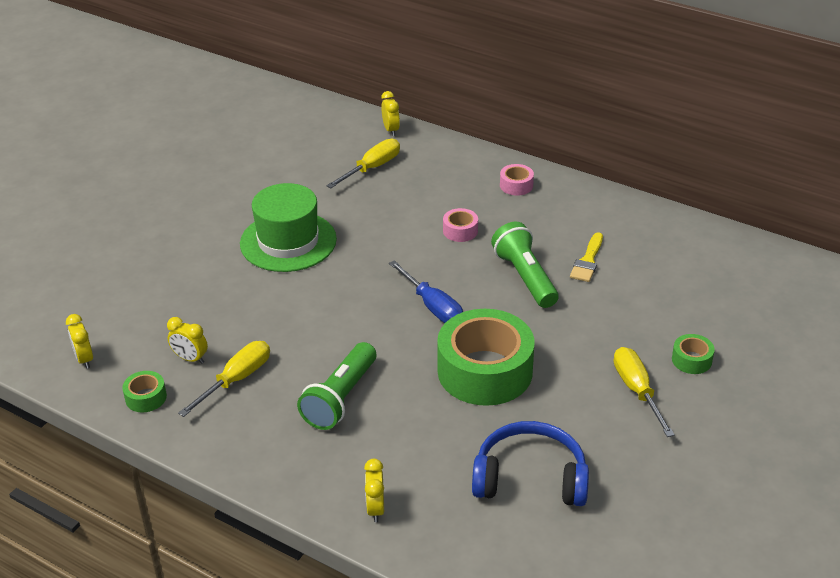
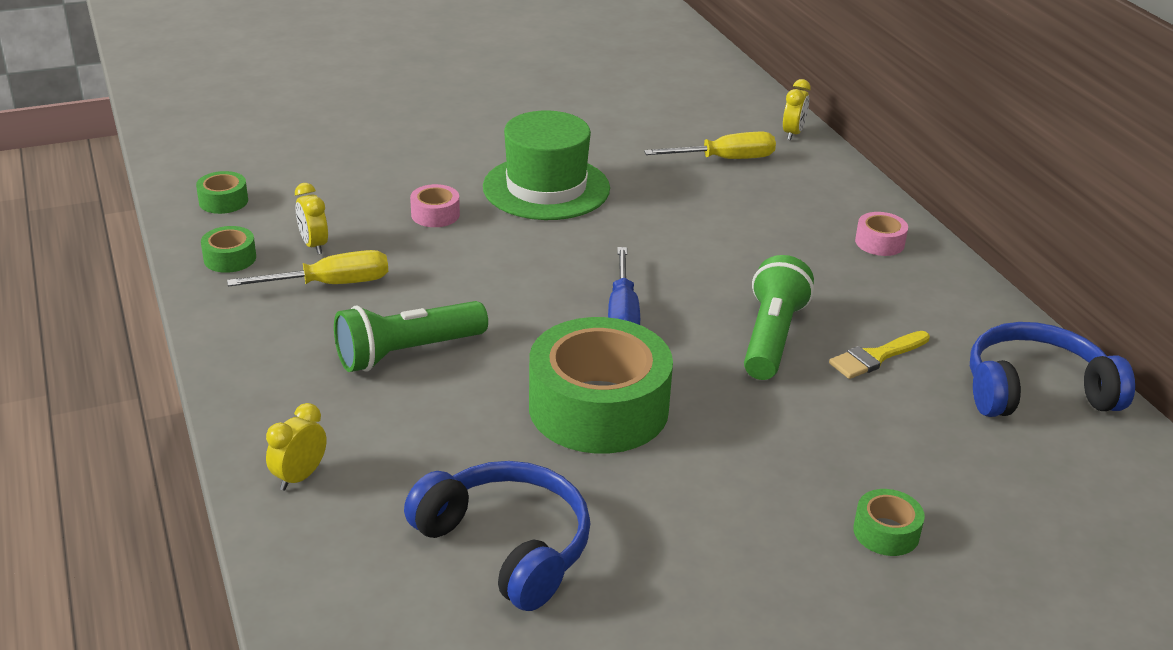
camera: 35 degrees right, 5 degrees down
(84, 359) = (223, 201): yellow clock -> green tape
(460, 231) = (751, 258): pink tape -> pink tape (435, 214)
(637, 390) = (764, 527): yellow screwdriver -> none
(678, 240) = (1035, 390): none -> blue headphones

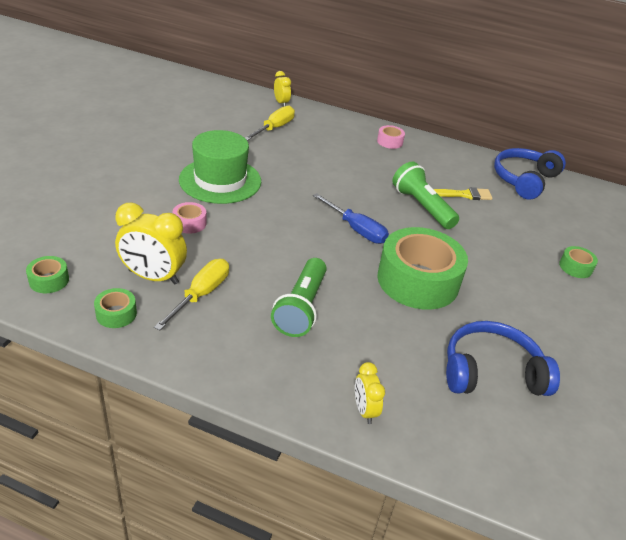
camera: 50 degrees left, 5 degrees up
(314, 245) = (153, 277): yellow clock -> yellow clock, size x1.80
(876, 357) = (465, 195): yellow brush -> yellow brush turned 105 degrees counterclockwise

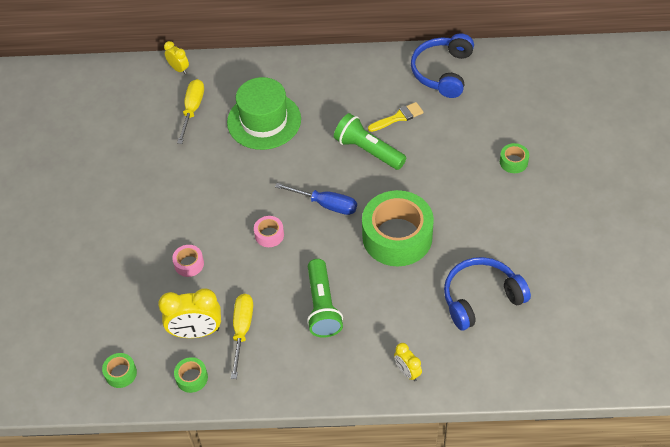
camera: 15 degrees left, 15 degrees up
(220, 180) = (184, 202): green hat -> green hat (264, 121)
(389, 142) = (305, 77): pink tape -> pink tape (269, 235)

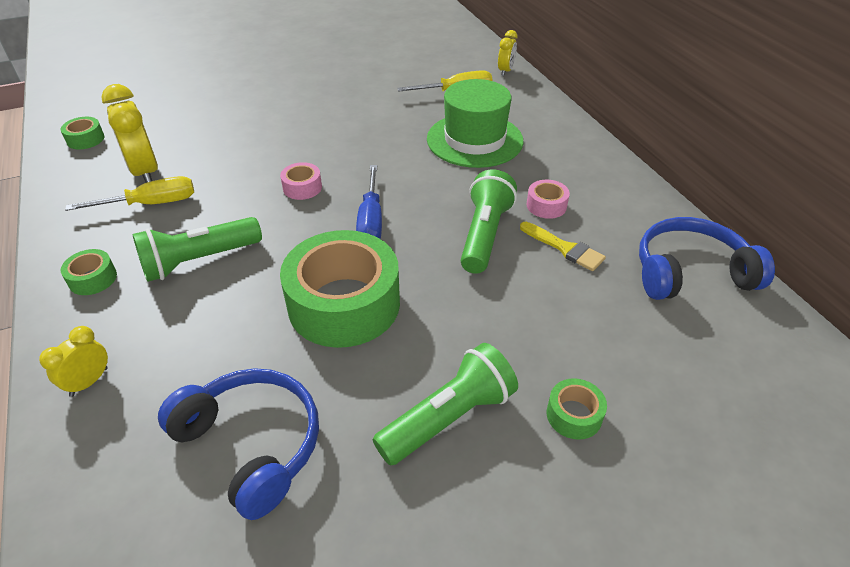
camera: 65 degrees right, 10 degrees down
(189, 264) = (240, 143): pink tape -> pink tape (546, 205)
(192, 378) = (79, 185): green tape -> green tape (93, 279)
(496, 211) = (449, 417): none -> green flashlight

